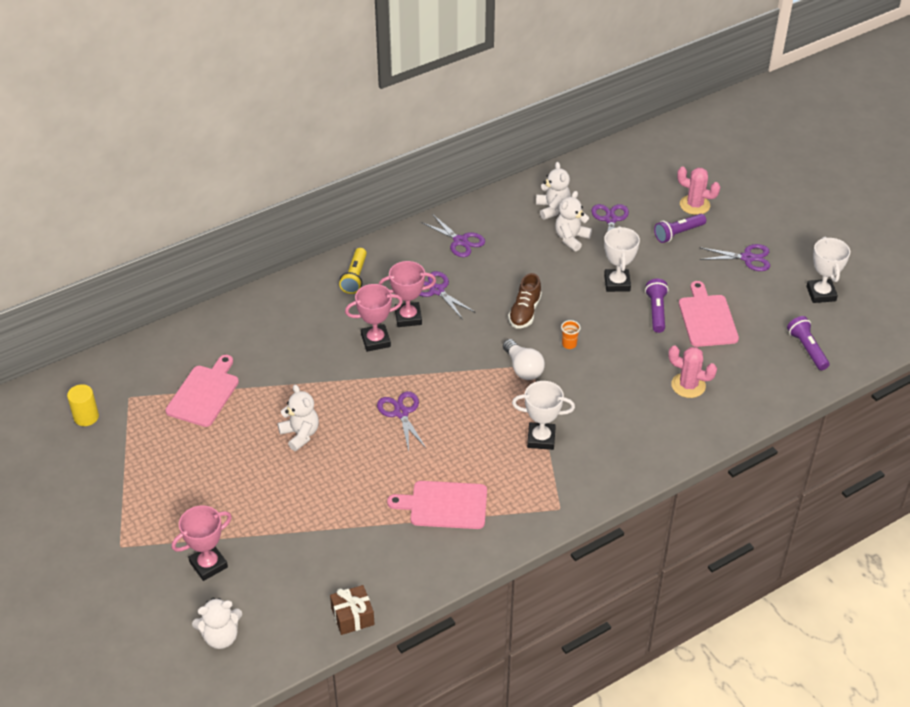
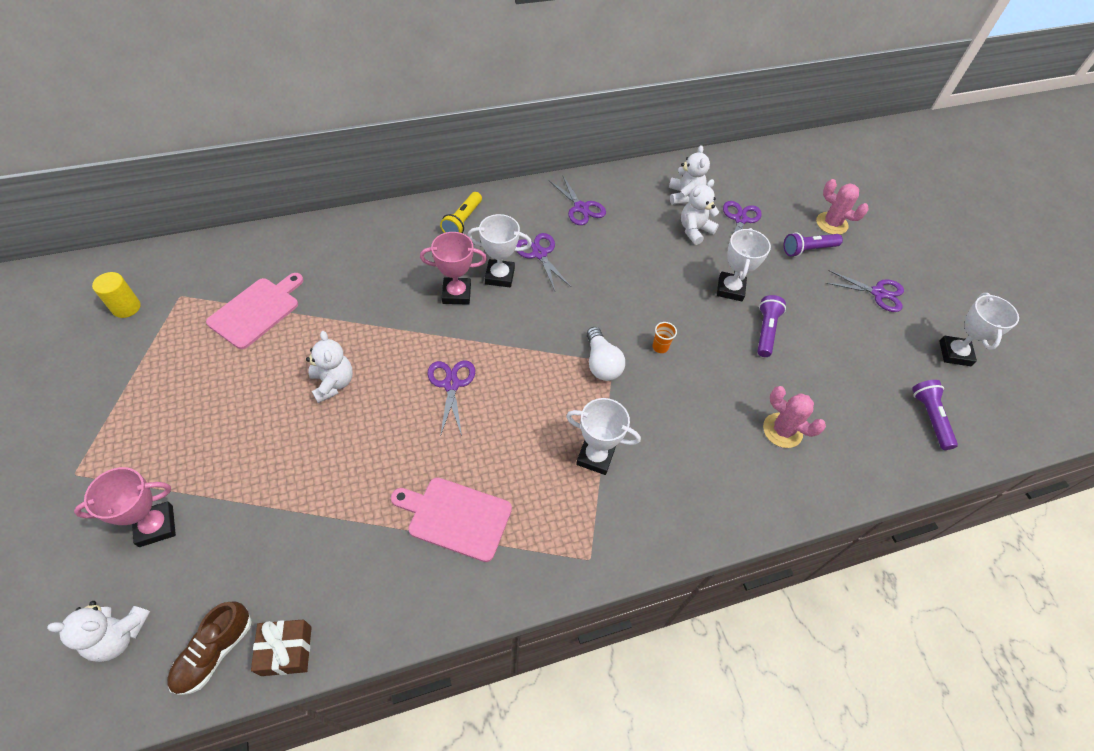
camera: 10 degrees right, 10 degrees up
(408, 317) = (499, 276): pink trophy -> white trophy
(525, 312) = (623, 299): brown shoe -> brown shoe (214, 652)
(707, 318) = (820, 352): pink cutting board -> none

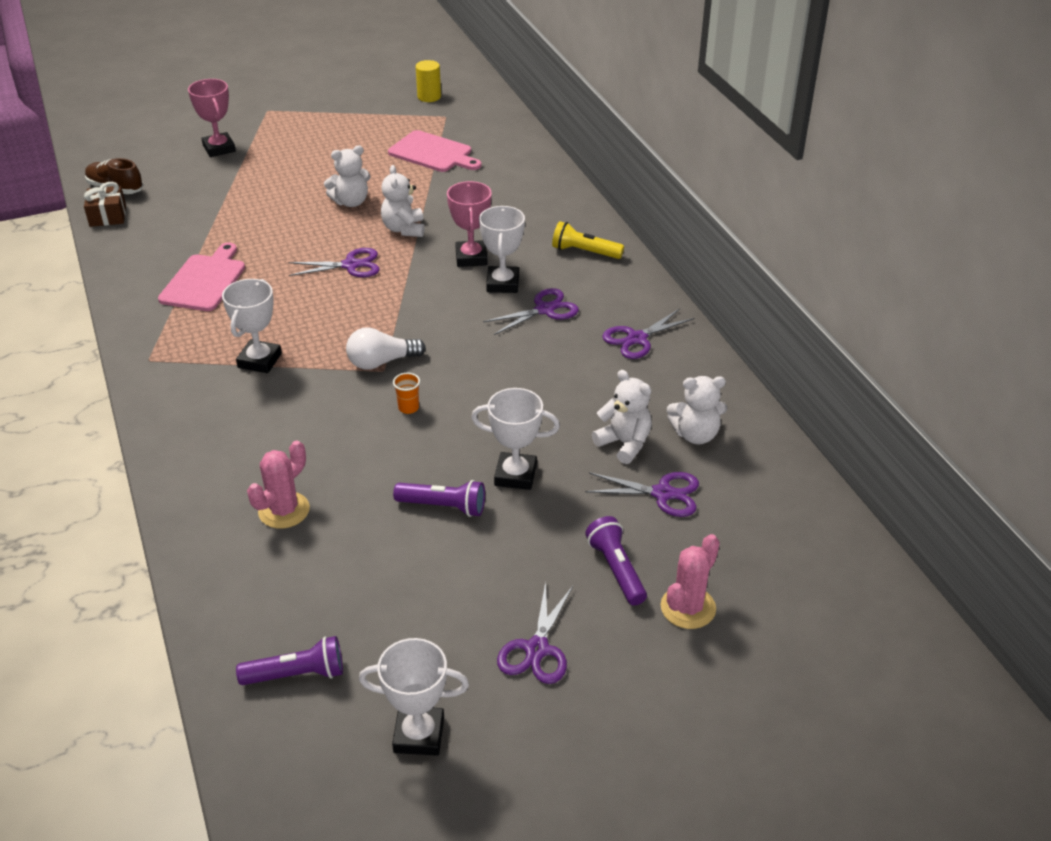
camera: 90 degrees right, 15 degrees down
(119, 635) = (137, 151): white teddy bear -> white teddy bear (404, 229)

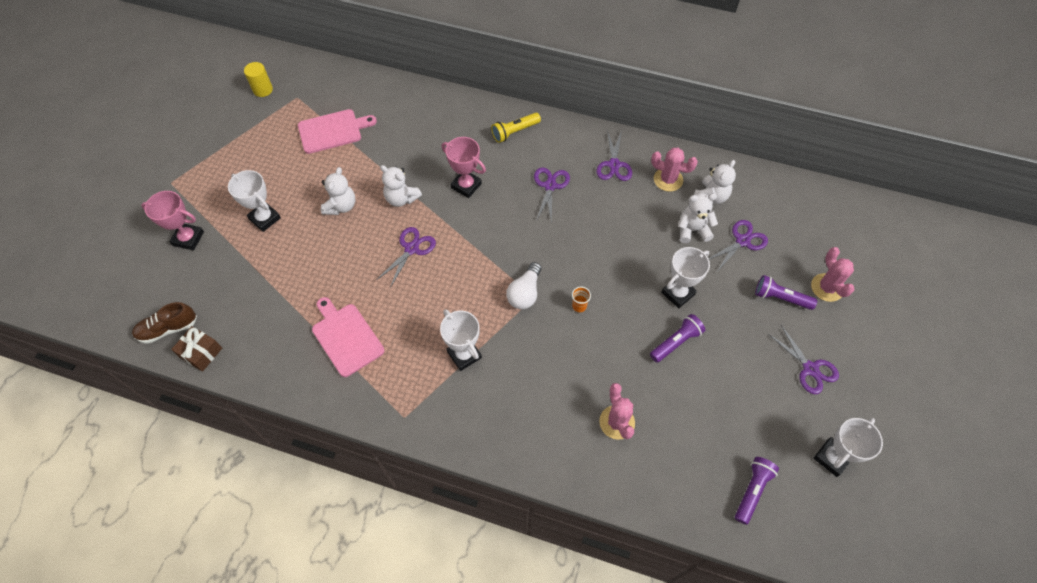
camera: 50 degrees left, 20 degrees up
(502, 283) = (507, 188): white trophy -> white trophy (265, 218)
(673, 389) = (668, 179): none -> pink cactus

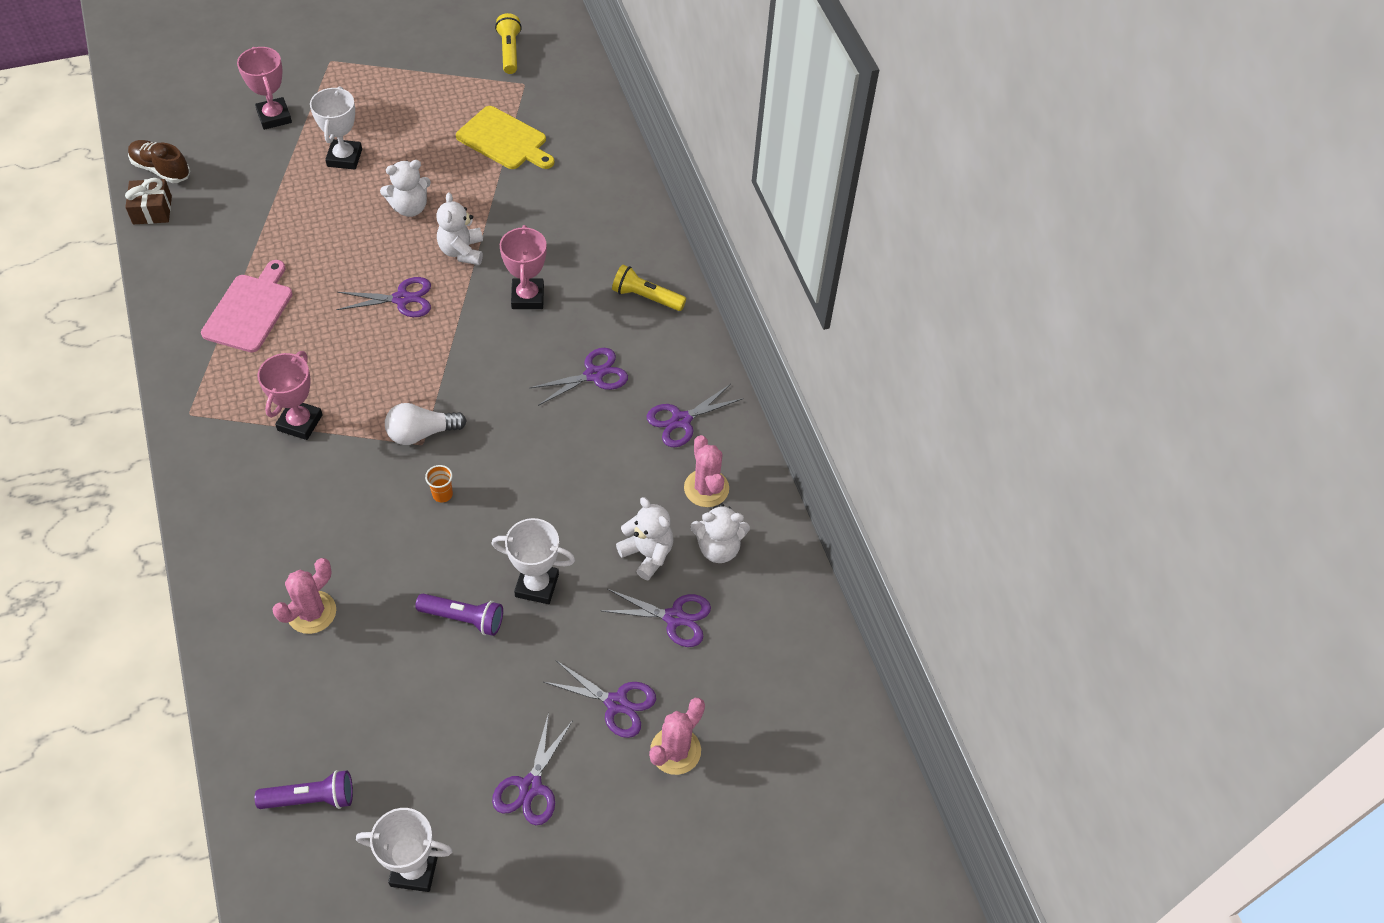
camera: 50 degrees right, 5 degrees down
(263, 90) = (509, 51): yellow cylinder -> yellow flashlight
(333, 131) = (504, 140): pink cutting board -> yellow cutting board
(464, 355) = (300, 422): white trophy -> pink trophy
(780, 298) = (616, 703): purple flashlight -> purple scissors

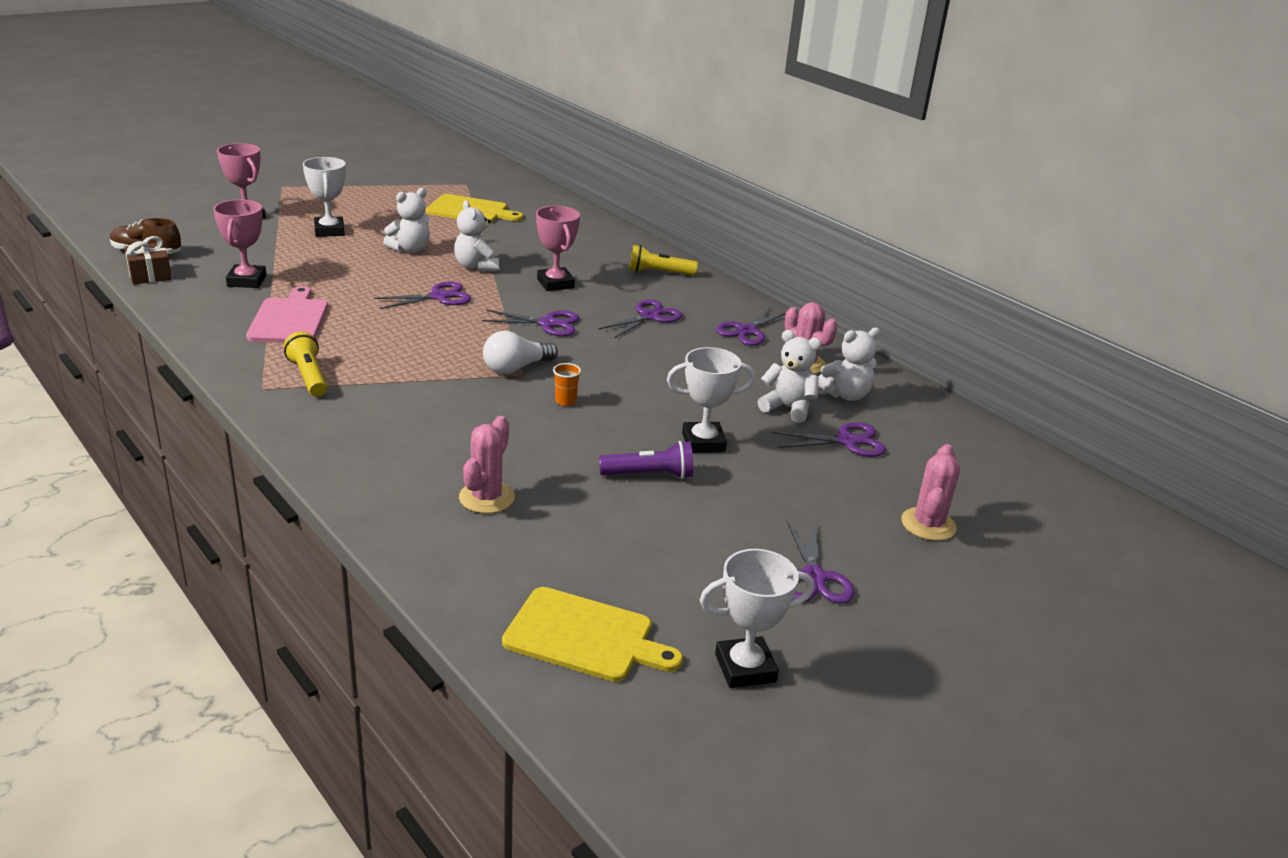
camera: 20 degrees left, 25 degrees down
(300, 422) = (387, 378): pink trophy -> pink trophy (247, 281)
(311, 798) = (585, 636): purple flashlight -> yellow cutting board
(509, 51) = (441, 171): yellow flashlight -> yellow flashlight (308, 377)
(616, 703) = (845, 504): purple scissors -> purple scissors (547, 324)

